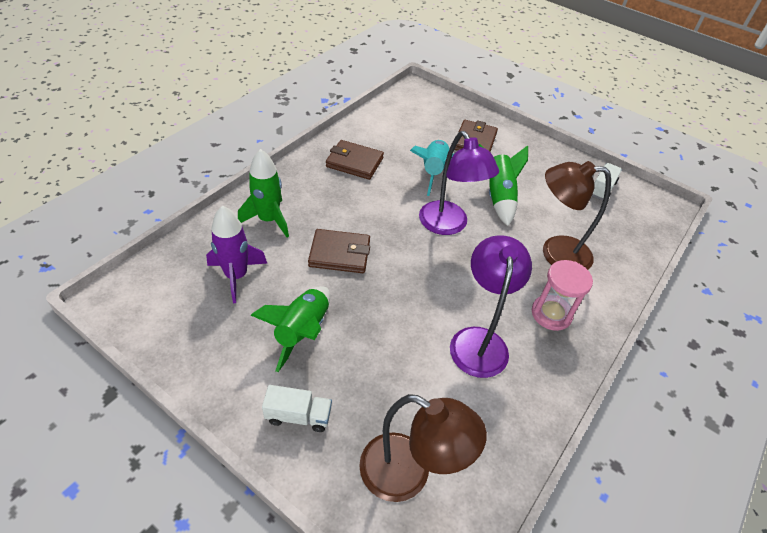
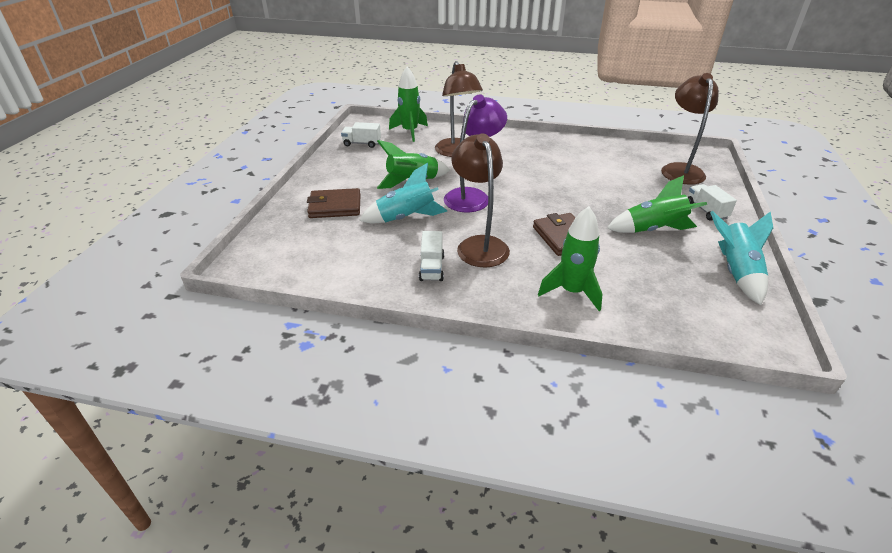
camera: 110 degrees left, 10 degrees down
(194, 349) = (736, 272): none -> turquoise rocket
(236, 276) = (653, 282): purple rocket -> none
(354, 162) = (432, 268): brown wallet -> white truck
(366, 197) = (479, 245): none -> brown lamp
(479, 340) = (568, 166): purple lamp -> none
(551, 314) = (516, 147): pink hourglass -> none
(627, 234) = (410, 132): none -> green rocket

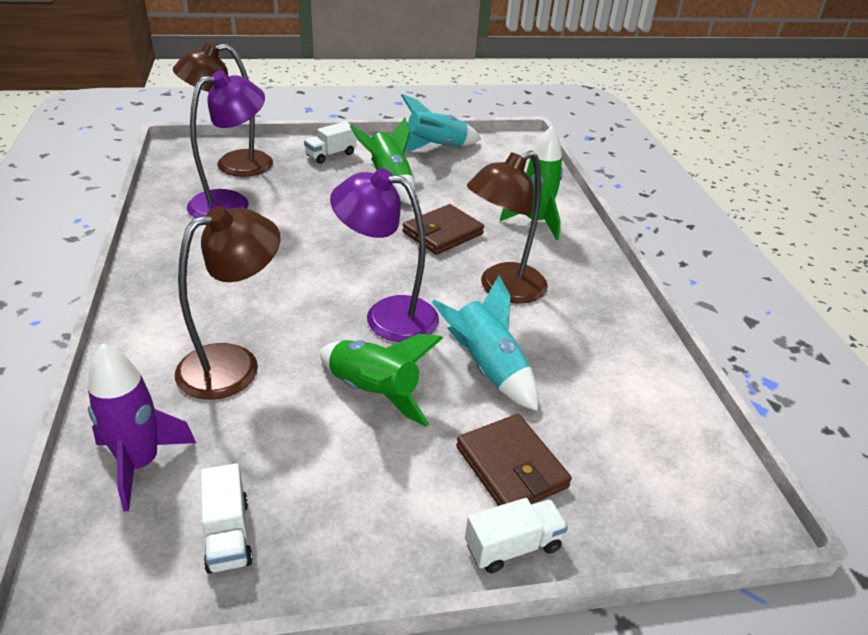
camera: 115 degrees left, 0 degrees up
(410, 132) = (140, 464): green rocket -> purple rocket
(432, 268) = (576, 316): white truck -> white truck (512, 546)
(621, 164) = (231, 203): none -> purple lamp

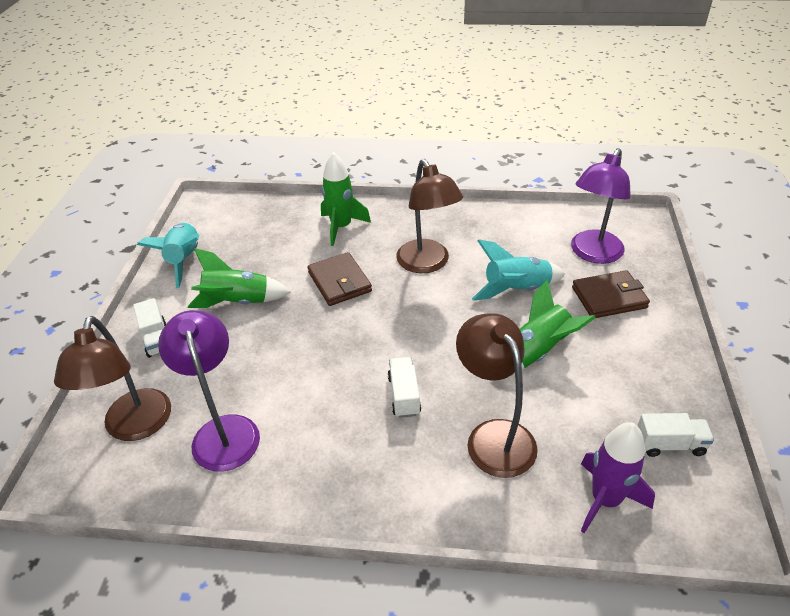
camera: 70 degrees left, 5 degrees up
(387, 315) = (447, 333): purple lamp -> purple lamp (592, 254)
(512, 546) = (669, 310): white truck -> white truck (404, 395)

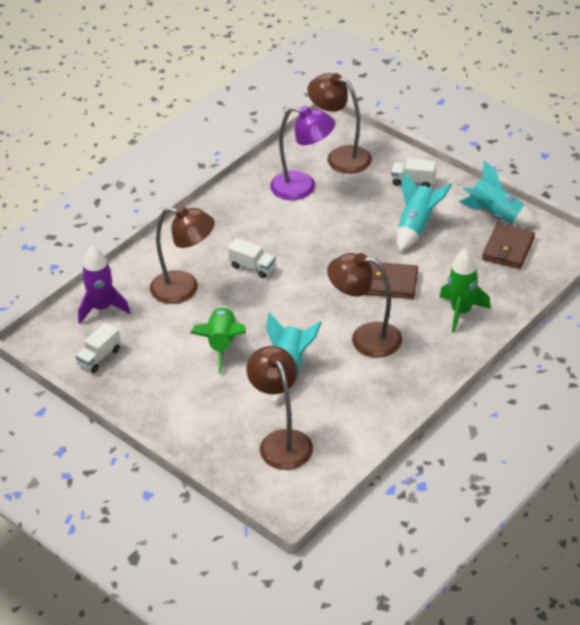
camera: 125 degrees right, 0 degrees up
(238, 302) = (416, 226): green rocket -> turquoise rocket
(592, 254) = (281, 441): purple lamp -> brown lamp
(609, 298) = (228, 416): brown wallet -> brown wallet (508, 249)

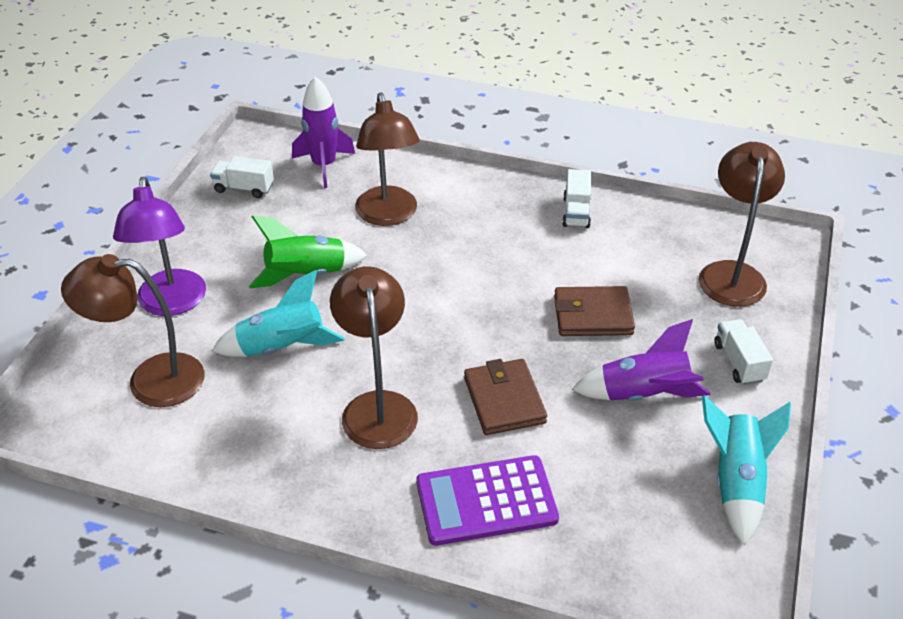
camera: 65 degrees right, 0 degrees up
(252, 267) = (459, 258): white truck -> white truck (576, 212)
(281, 441) = (150, 380): brown lamp -> brown lamp turned 135 degrees counterclockwise
(302, 187) = (641, 257): purple lamp -> purple lamp (171, 304)
(416, 226) = (643, 395): turquoise rocket -> purple rocket
(461, 312) = (486, 501): green rocket -> purple calculator
(508, 249) = (666, 522): brown wallet -> brown wallet (592, 315)

